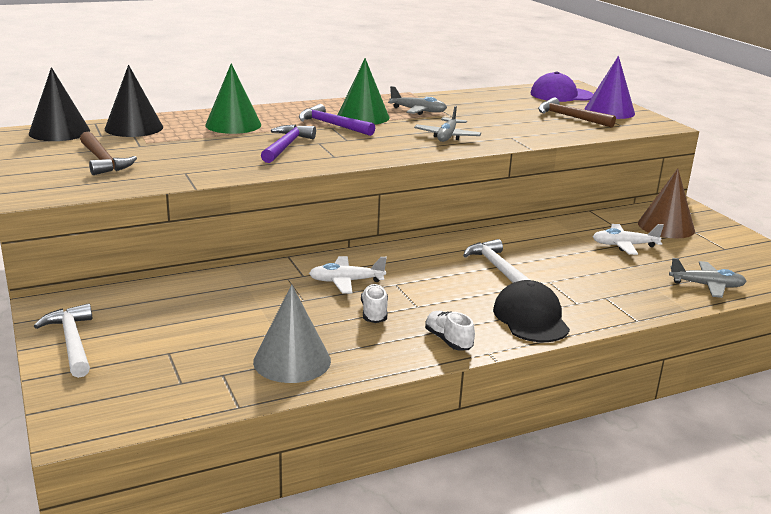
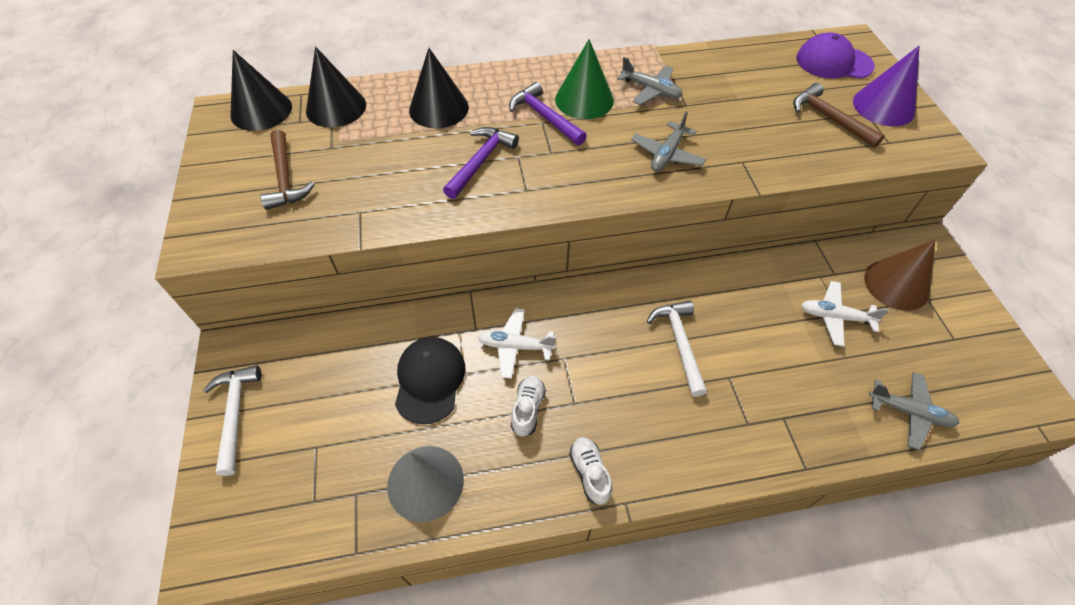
camera: 15 degrees right, 30 degrees up
(233, 125) = (438, 108): green cone -> black cone
(531, 318) = (689, 445): black cap -> black cap (429, 380)

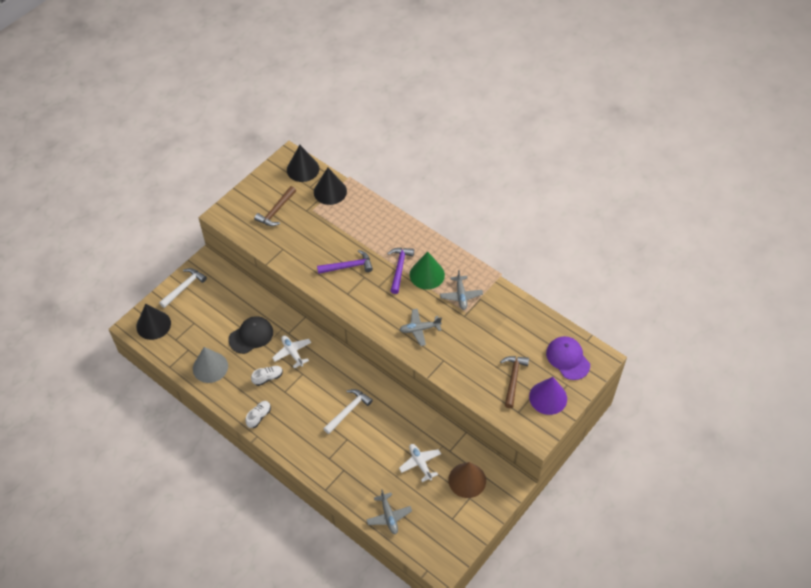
camera: 50 degrees right, 0 degrees up
(438, 108) = (366, 227): black cone -> black cone (153, 325)

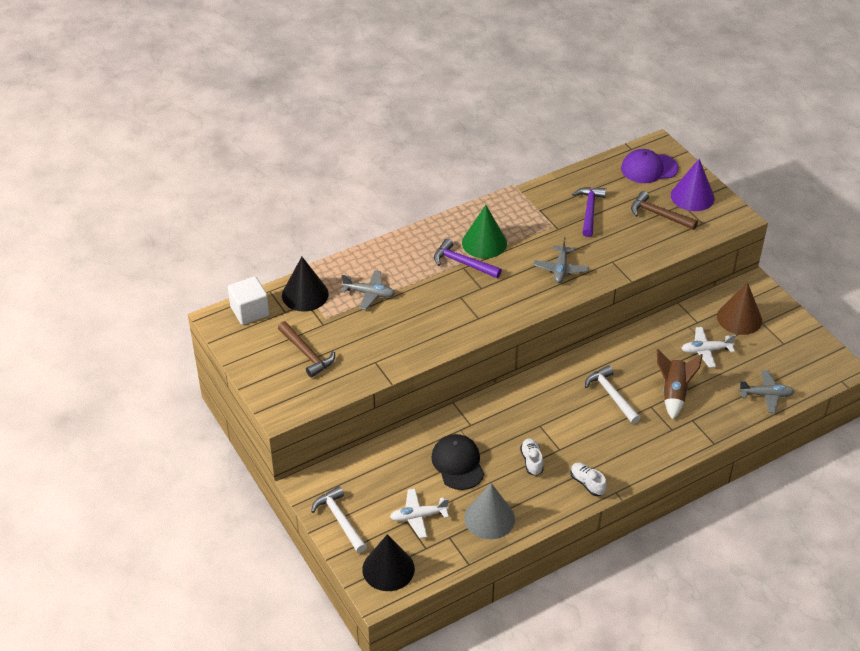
camera: 70 degrees left, 10 degrees down
(292, 353) = (503, 427): white plane -> white plane (418, 516)
(303, 169) = (250, 311): black cone -> white cube
(348, 266) = (436, 307): purple hammer -> purple hammer (589, 211)
(366, 451) = (674, 393): none -> brown rocket
(461, 295) = (528, 223): grey plane -> grey plane (369, 293)

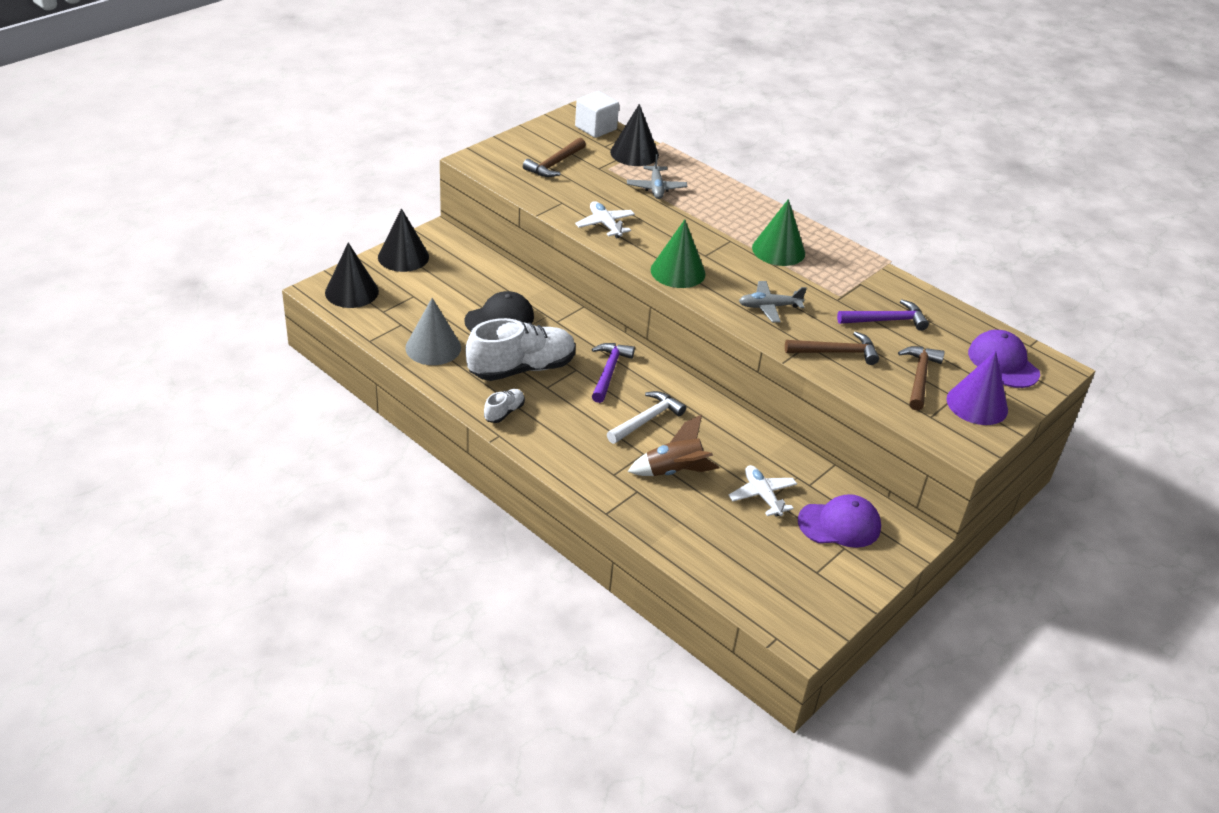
camera: 70 degrees right, 5 degrees down
(340, 520) = (403, 257): white hammer -> black cone
(418, 516) = (421, 302): white plane -> white plane (605, 225)
(463, 263) = (736, 240): purple hammer -> purple hammer (608, 372)
(501, 310) = (678, 271): none -> green cone
(531, 461) = (522, 368): white shoe -> white shoe, size x2.21
(623, 249) = (835, 352): none -> brown hammer
(739, 318) = (839, 524): brown cone -> purple cap
(766, 395) = (711, 558): grey plane -> none

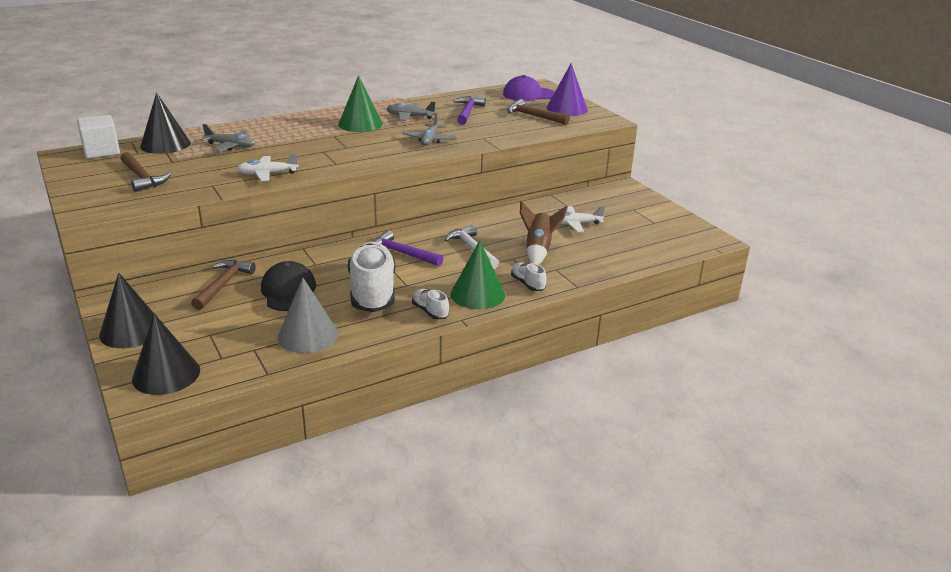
camera: 70 degrees left, 10 degrees down
(591, 473) = (527, 284): none -> white shoe
(678, 271) = (361, 160): green cone -> green cone (477, 294)
(830, 280) = (410, 117): none -> grey plane
(835, 352) = (495, 132): brown hammer -> brown hammer (223, 285)
(839, 524) = (610, 205): purple cap -> none

